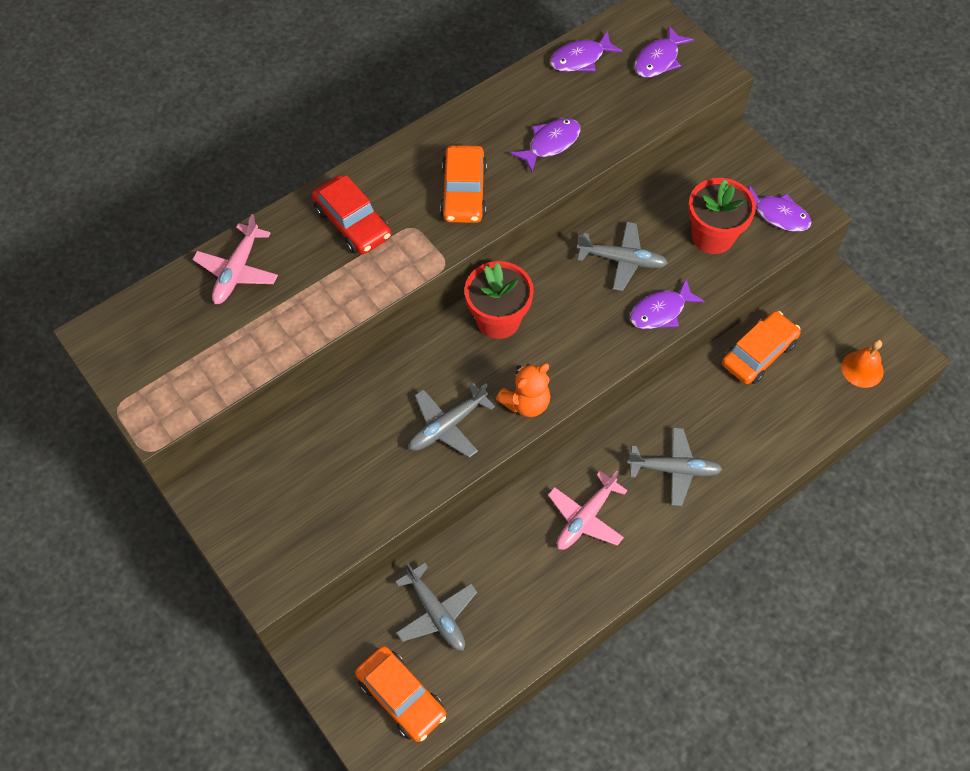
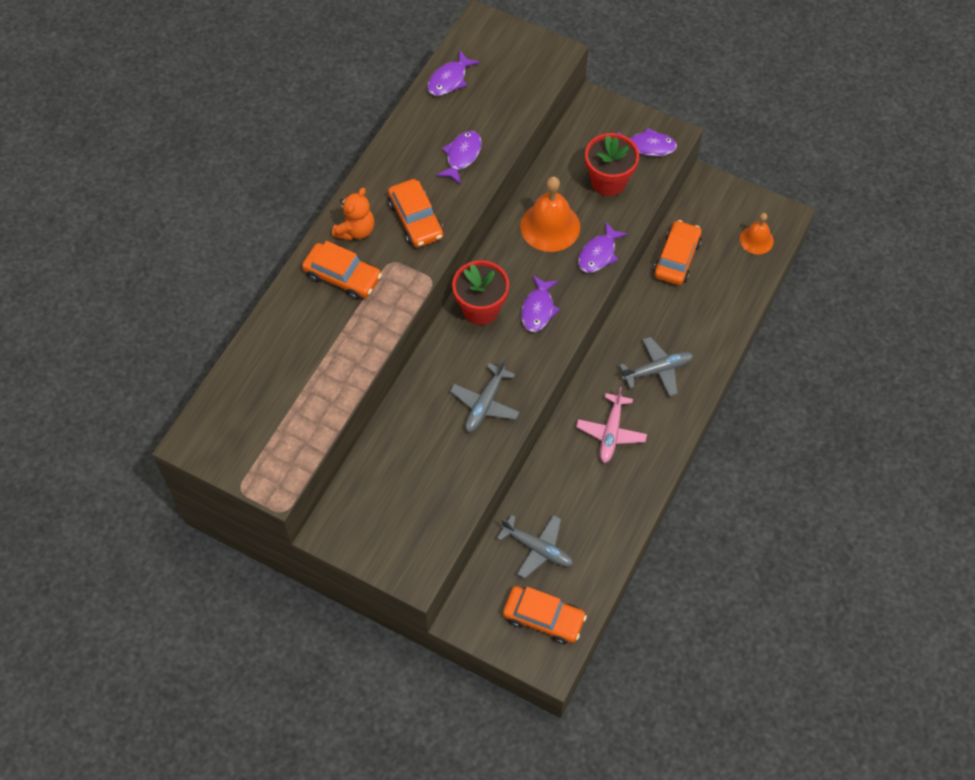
camera: 25 degrees left, 0 degrees up
(237, 270) = (273, 349): pink plane -> none
(352, 223) = (343, 276): red car -> orange car
(526, 403) = (534, 362): orange teddy bear -> orange teddy bear (355, 230)
(621, 260) = (550, 226): grey plane -> orange bell
(658, 60) = (510, 58): purple fish -> purple fish (538, 309)

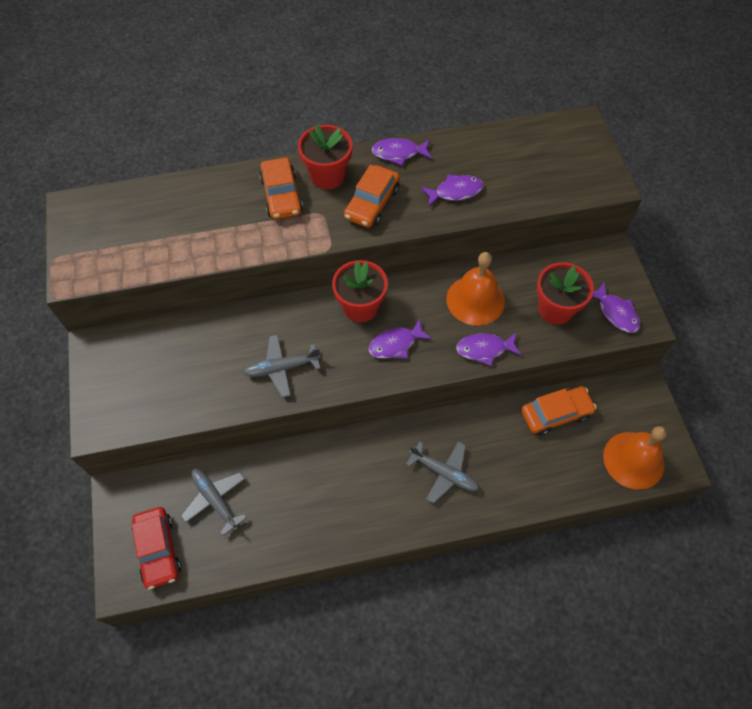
camera: 50 degrees right, 0 degrees up
(355, 230) = (327, 176): orange teddy bear -> red flower pot
(449, 79) = (512, 139): purple fish -> purple fish (398, 153)
(537, 548) = (215, 500): grey plane -> grey plane turned 150 degrees clockwise
(543, 618) = (158, 549): orange car -> red car
(611, 432) = (359, 480): pink plane -> none
(756, 240) = (633, 460): orange bell -> orange bell, size x1.70

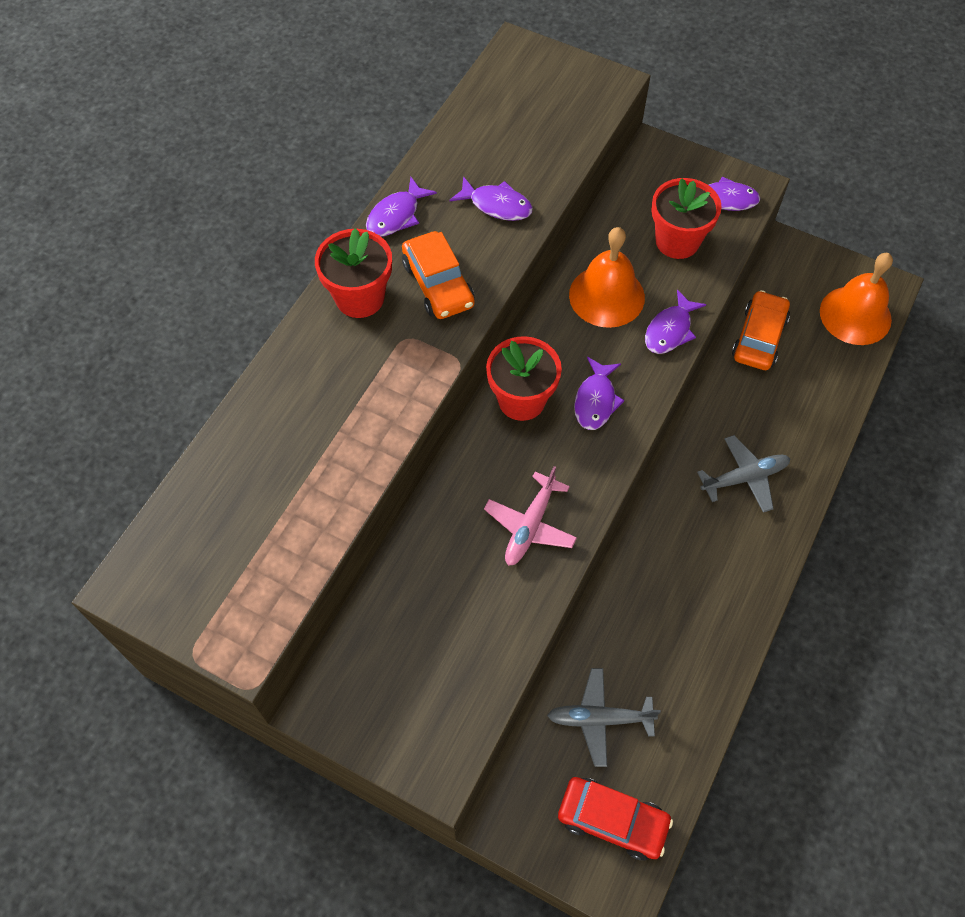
camera: 50 degrees left, 0 degrees up
(281, 195) = (342, 357): orange car -> none
(282, 368) = (530, 525): grey plane -> pink plane
(455, 192) = (496, 205): purple fish -> purple fish turned 90 degrees clockwise

